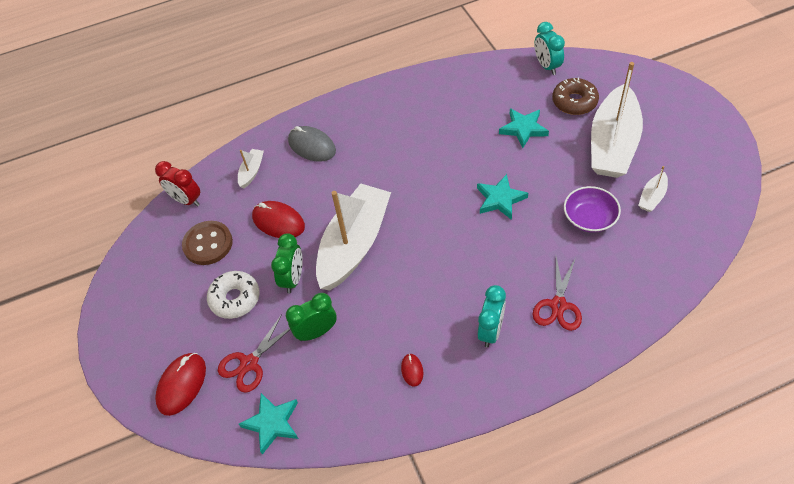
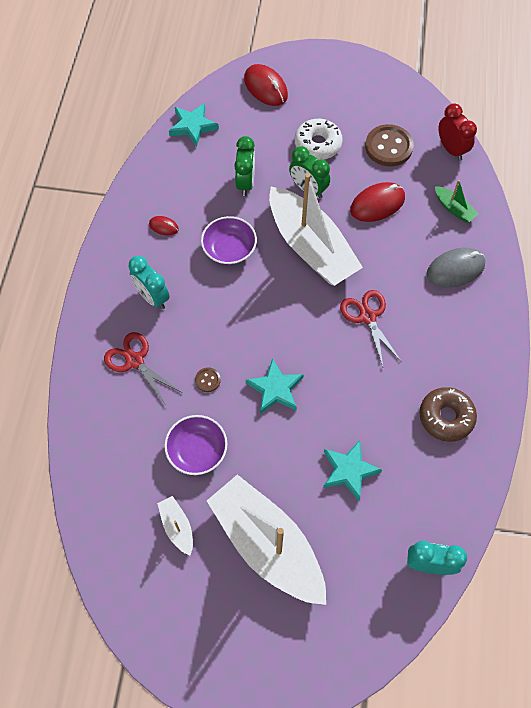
camera: 115 degrees right, 10 degrees up
(186, 200) = (451, 149): red clock -> red clock turned 90 degrees clockwise
(249, 363) = (252, 131): red scissors -> red scissors (368, 317)
(251, 171) = (454, 209): white boat -> green boat
(398, 302) = (229, 249): none -> purple bowl
(530, 245) = (207, 380): none -> brown button
(574, 102) = (353, 552): brown donut -> brown donut (446, 417)

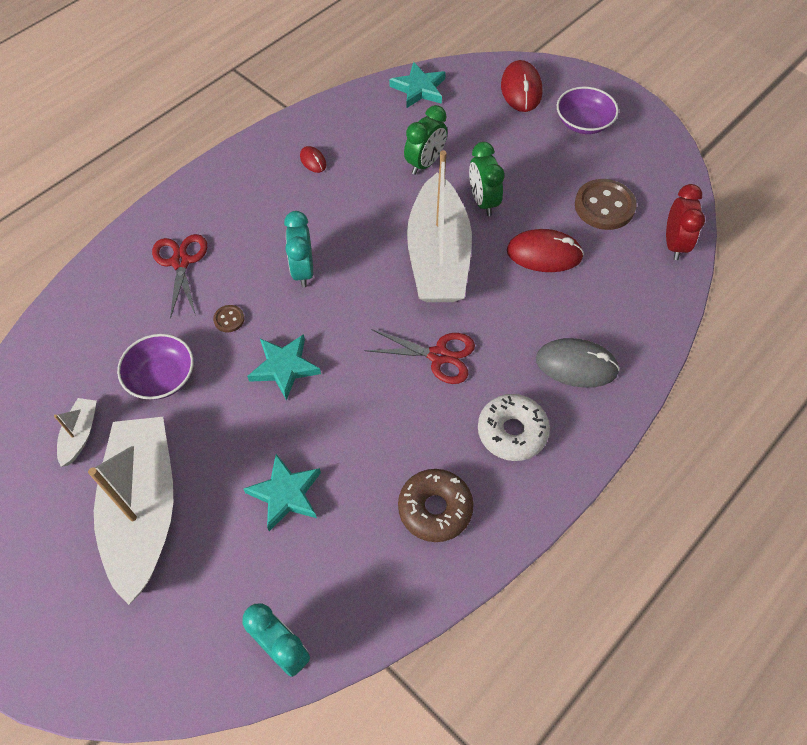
camera: 35 degrees right, 5 degrees down
(152, 297) = (247, 216): turquoise clock -> turquoise clock (303, 271)
(229, 249) = (356, 214): purple bowl -> purple bowl (583, 122)
(318, 144) = (529, 166): white donut -> white donut (512, 432)
(368, 317) = (438, 356): red scissors -> red scissors turned 90 degrees clockwise
(454, 209) = (627, 304): green boat -> none

